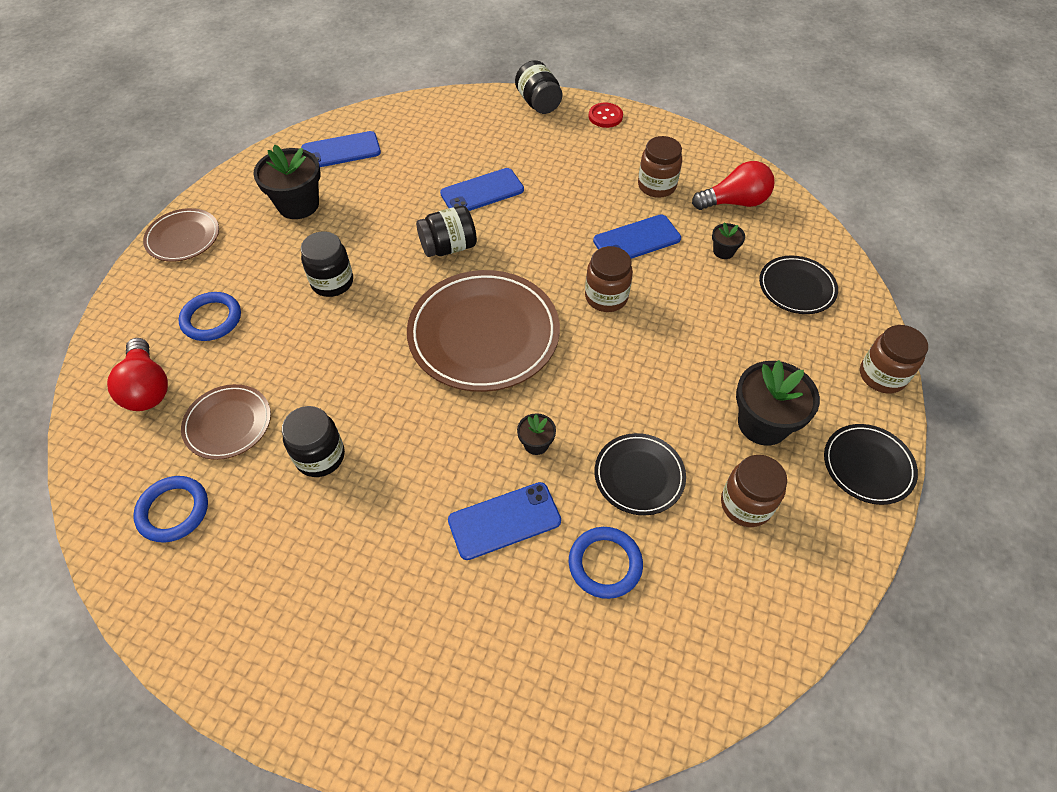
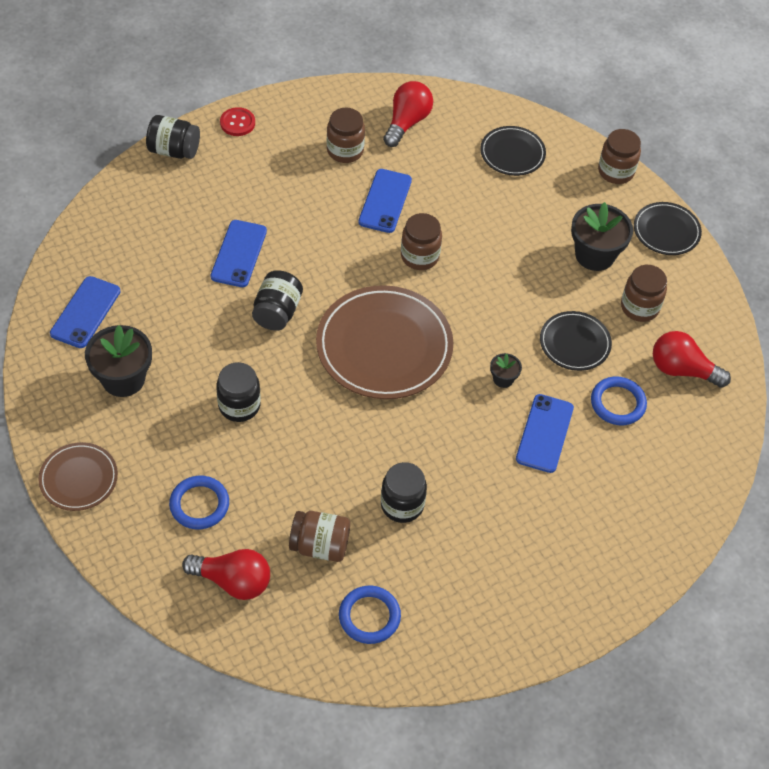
camera: 55 degrees left, 0 degrees up
(228, 424) = (320, 545): brown plate -> brown jar
(711, 600) = (682, 370): none -> red light bulb
(723, 251) = (444, 164): black flower pot -> none

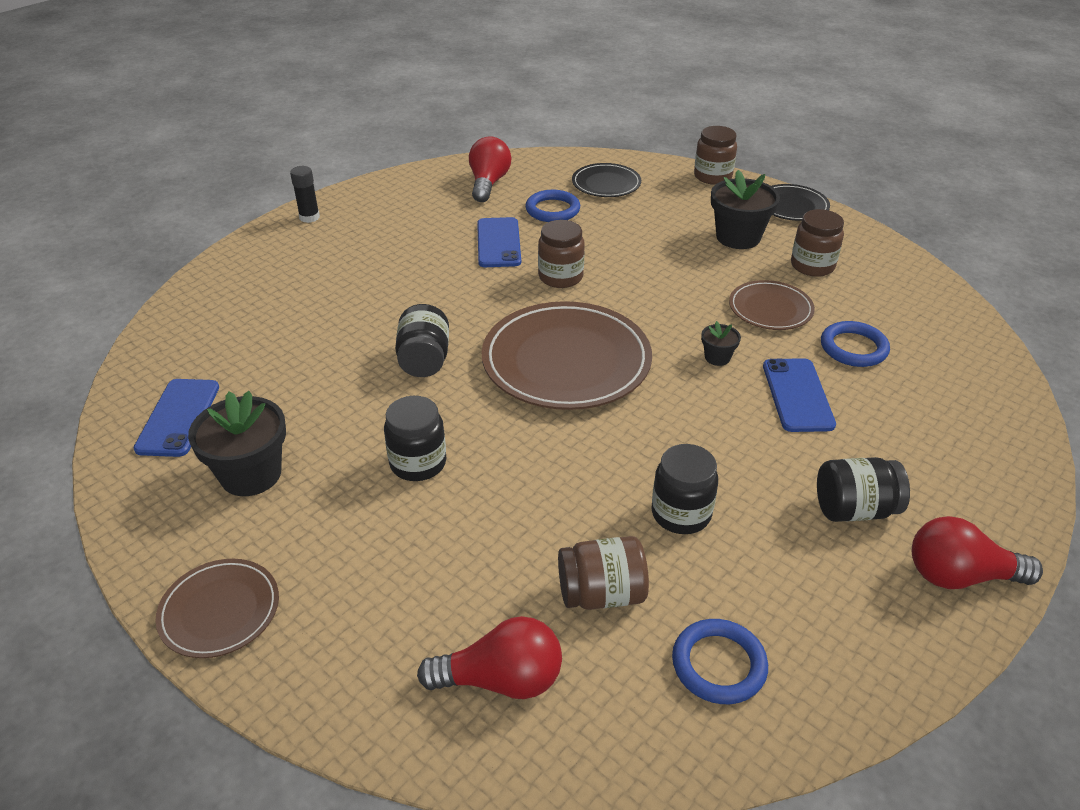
camera: 15 degrees left, 15 degrees down
(174, 150) = (245, 251): black jar -> black jar (854, 509)
(199, 504) = (410, 592): blue ring -> blue ring (552, 210)
(237, 123) = (309, 217): red button -> black glue stick
(239, 254) = (355, 319): blue phone -> none
(345, 150) = (435, 215): brown jar -> none
(574, 343) = (770, 309): black plate -> brown plate
(682, 370) = (894, 304): red light bulb -> red light bulb (959, 576)

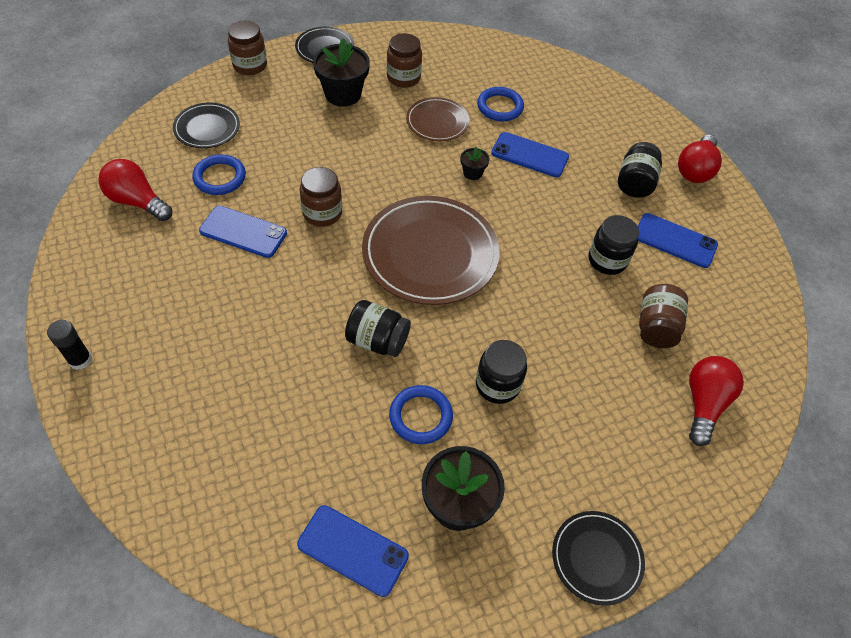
camera: 70 degrees left, 15 degrees up
(220, 611) = (596, 558): brown plate -> black plate
(718, 664) = (722, 296): blue ring -> blue ring (420, 416)
(782, 581) = (675, 240): none -> blue phone

